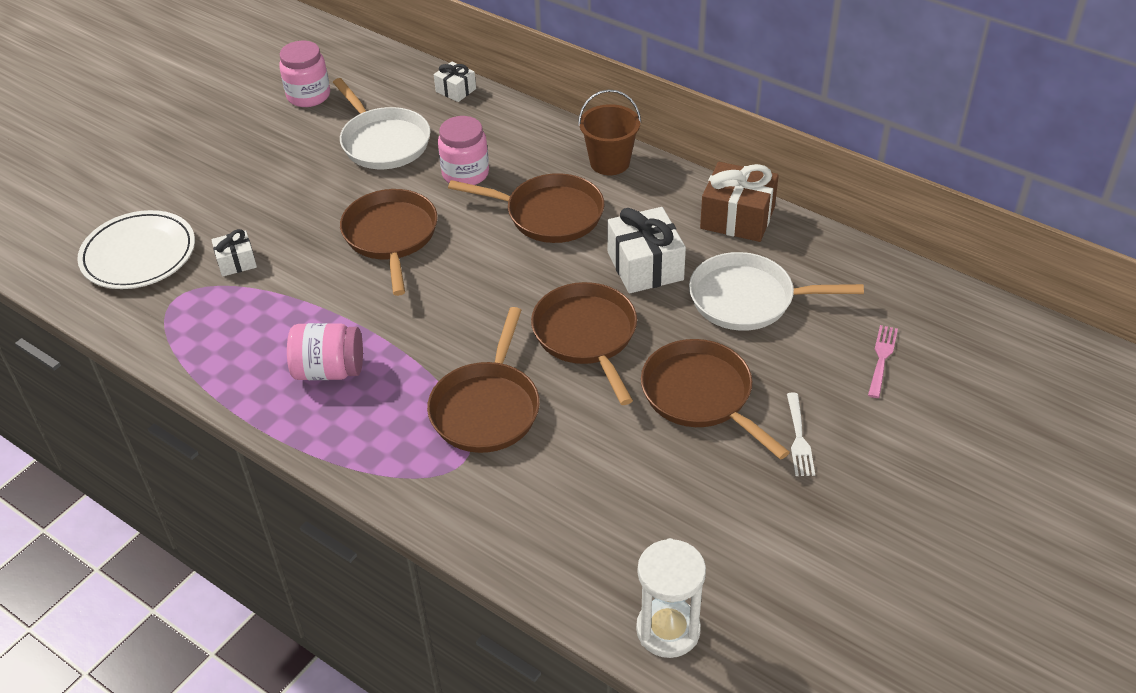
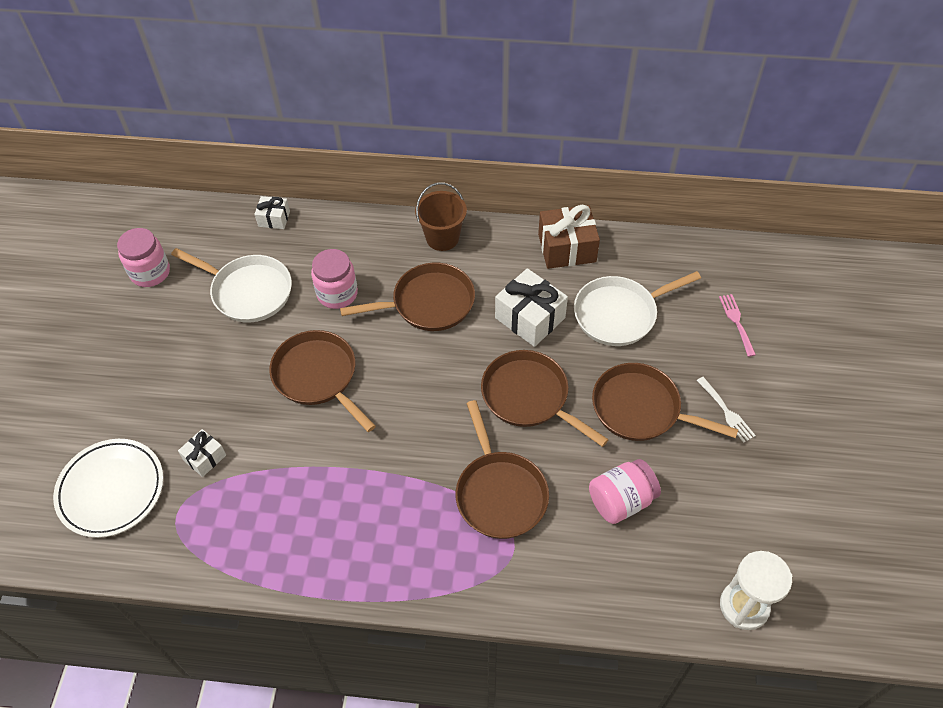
camera: 30 degrees left, 10 degrees up
(329, 370) = (356, 520): pink jar -> pink jar (621, 501)

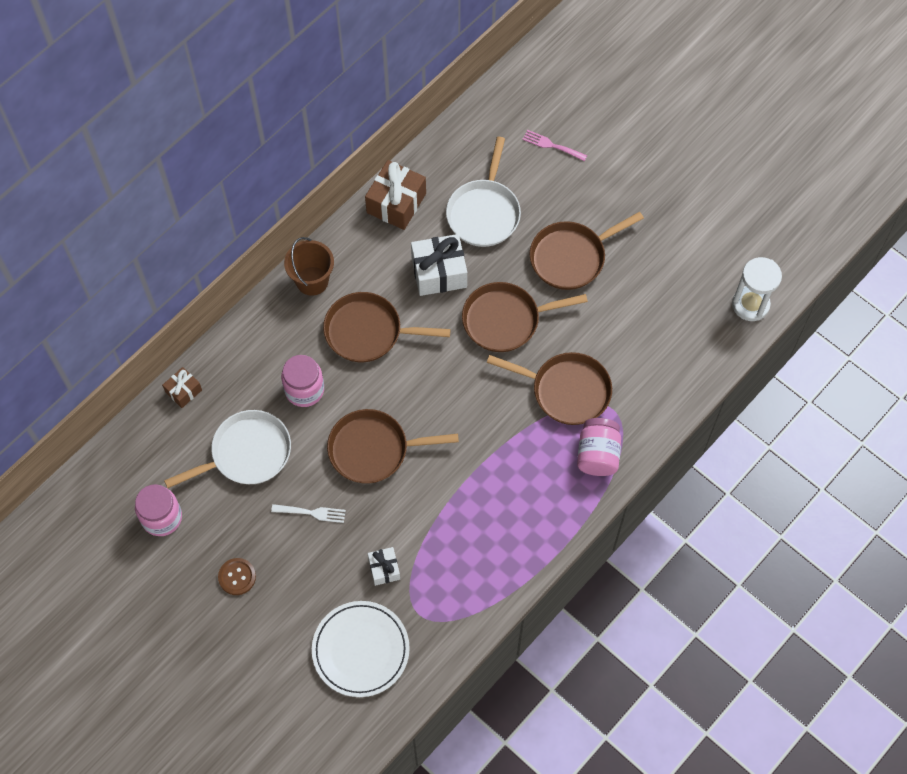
camera: 55 degrees left, 10 degrees up
(127, 354) = (237, 577): none -> brown button
(274, 219) = (183, 391): white gift -> brown gift
(428, 303) = (368, 332): brown pan -> brown pan turned 105 degrees counterclockwise
(621, 501) = (629, 320): pink jar -> pink jar (597, 454)
(726, 412) = (615, 208): white fork -> white fork (312, 513)

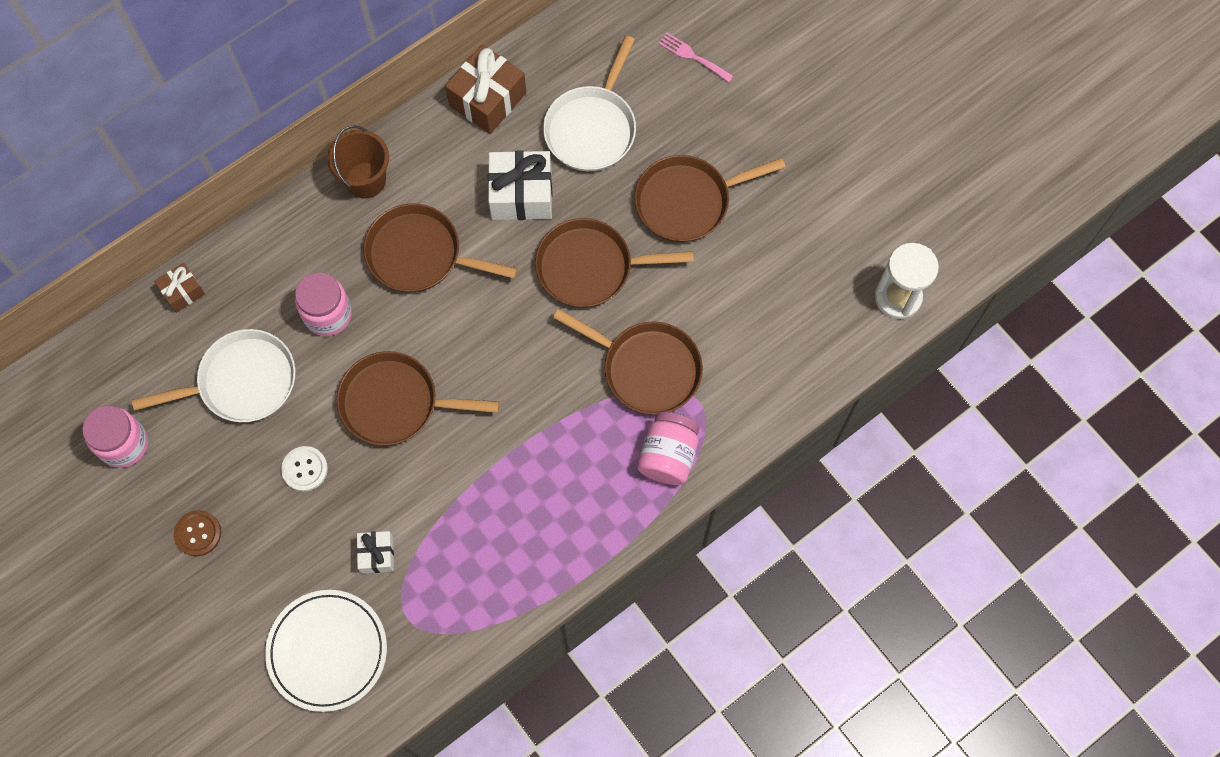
camera: 10 degrees right, 5 degrees up
(312, 513) = (305, 469): white fork -> white button

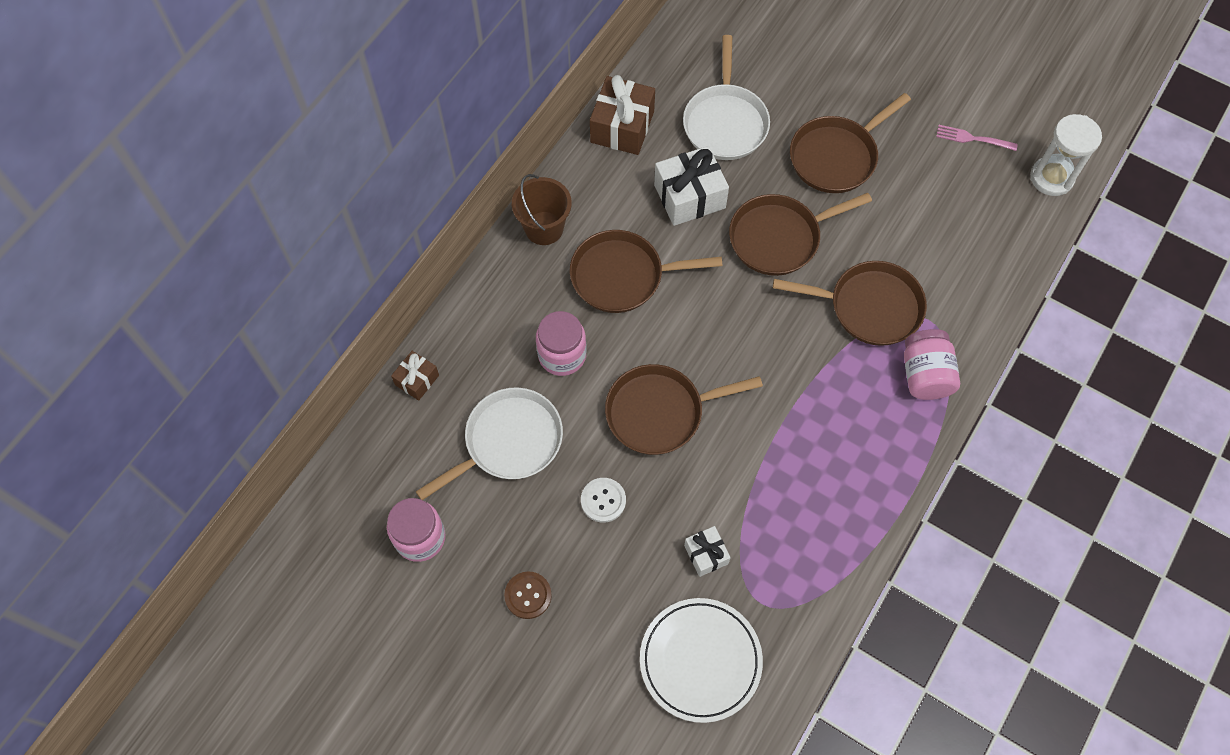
camera: 20 degrees left, 5 degrees down
(693, 57) = (783, 39): pink fork -> pink fork (972, 138)

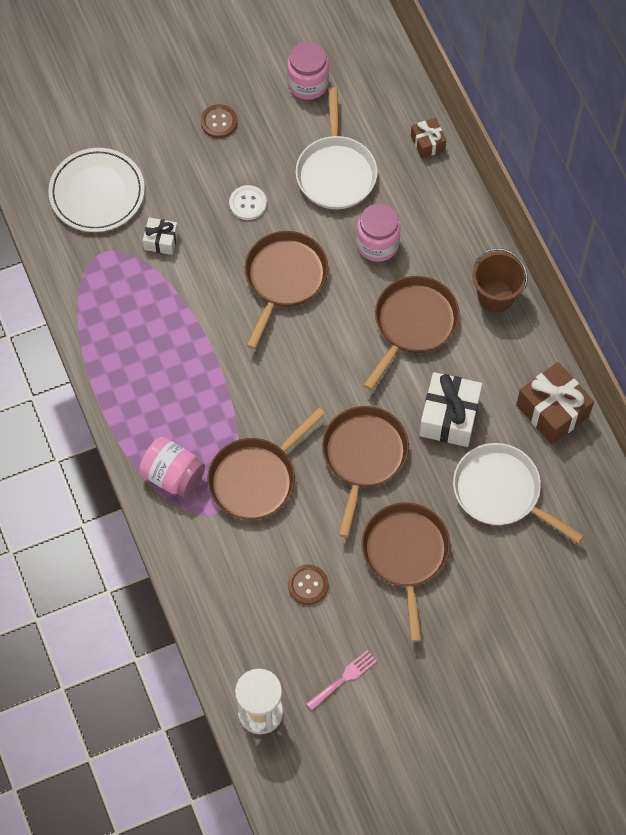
camera: 125 degrees right, 0 degrees up
(923, 209) = (308, 585): none -> brown button

